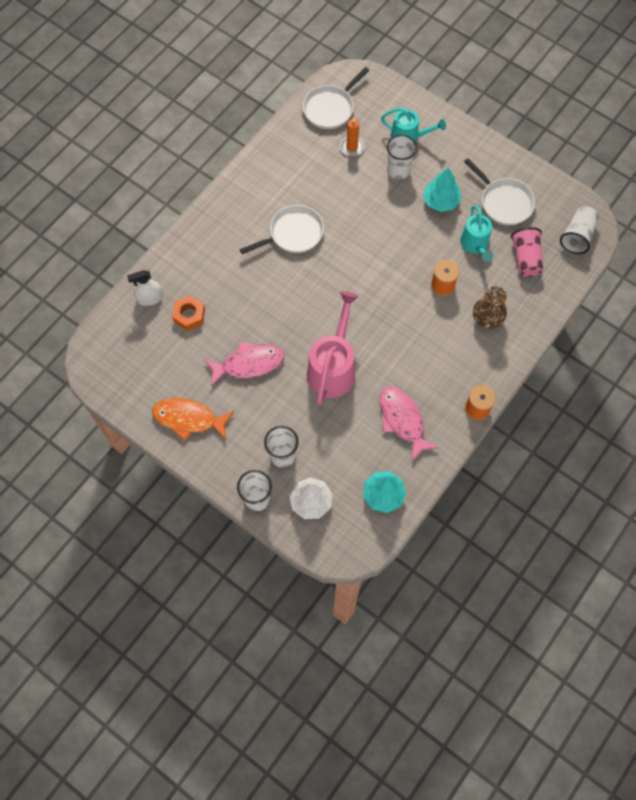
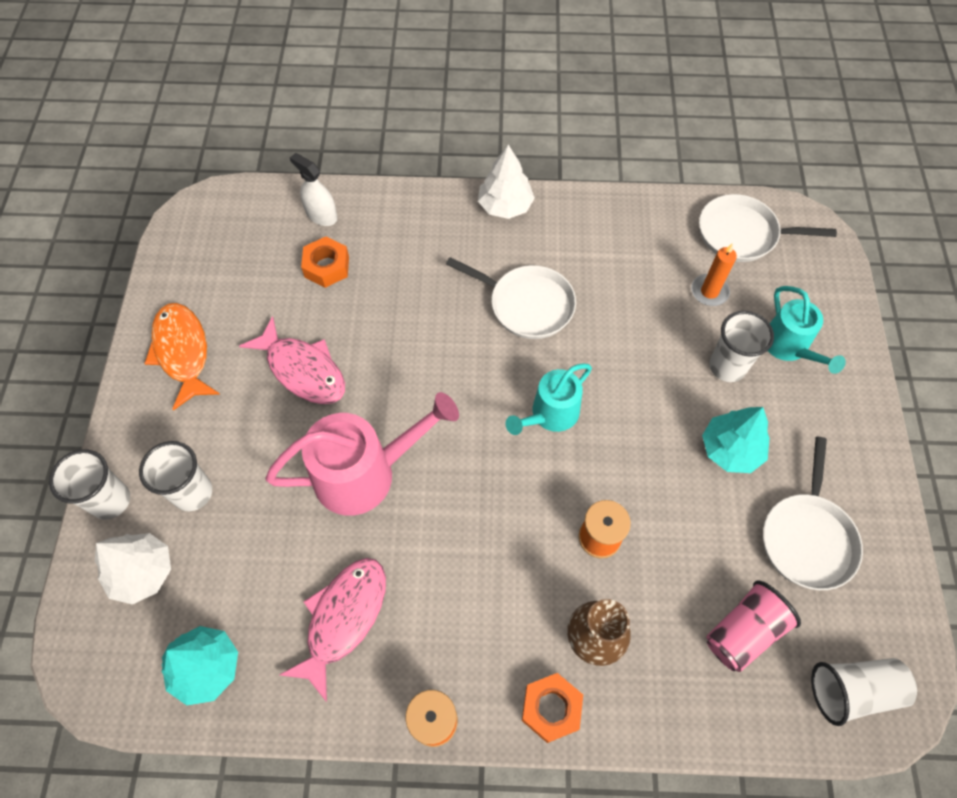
camera: 55 degrees right, 5 degrees down
(221, 203) = (505, 206): none -> white tree
(475, 245) = (703, 541): turquoise watering can -> turquoise watering can (550, 415)
(505, 357) = (551, 708): none -> orange nut

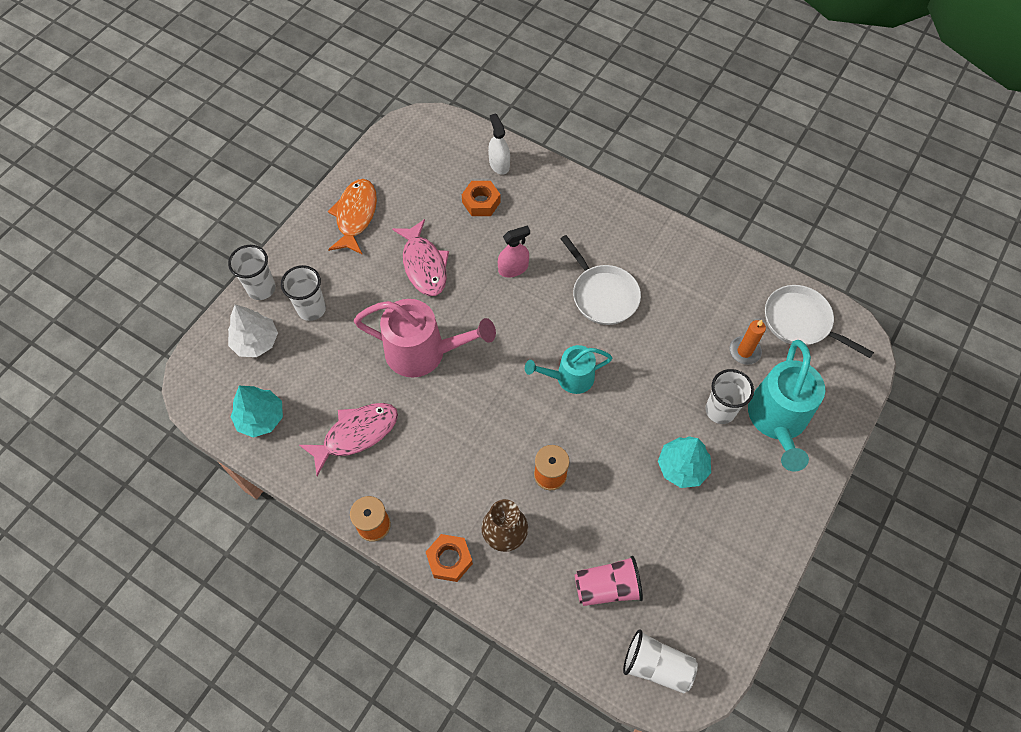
camera: 30 degrees right, 0 degrees up
(410, 323) = (513, 268): none -> pink spray bottle
(505, 206) = (633, 217): white tree -> none
(789, 347) = (777, 421): turquoise watering can -> turquoise watering can, size x1.60
(807, 538) = (696, 554): white pan -> none

